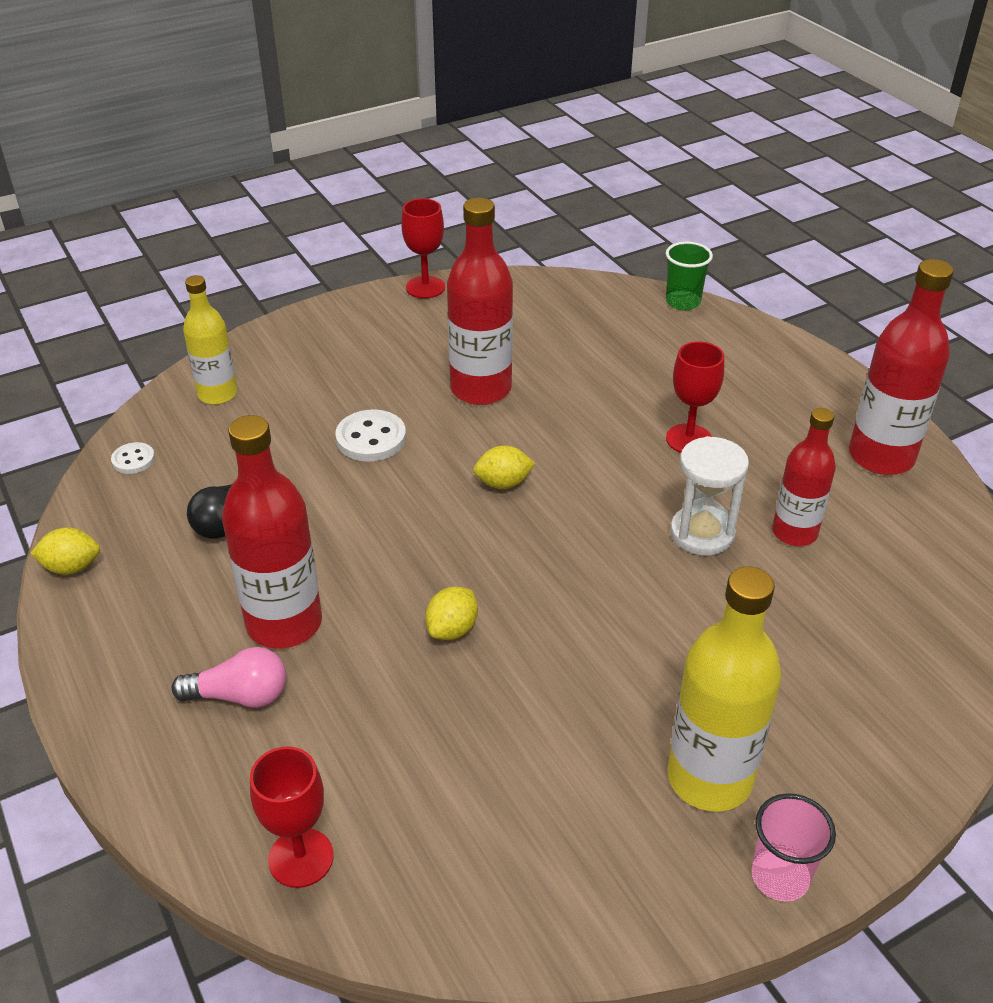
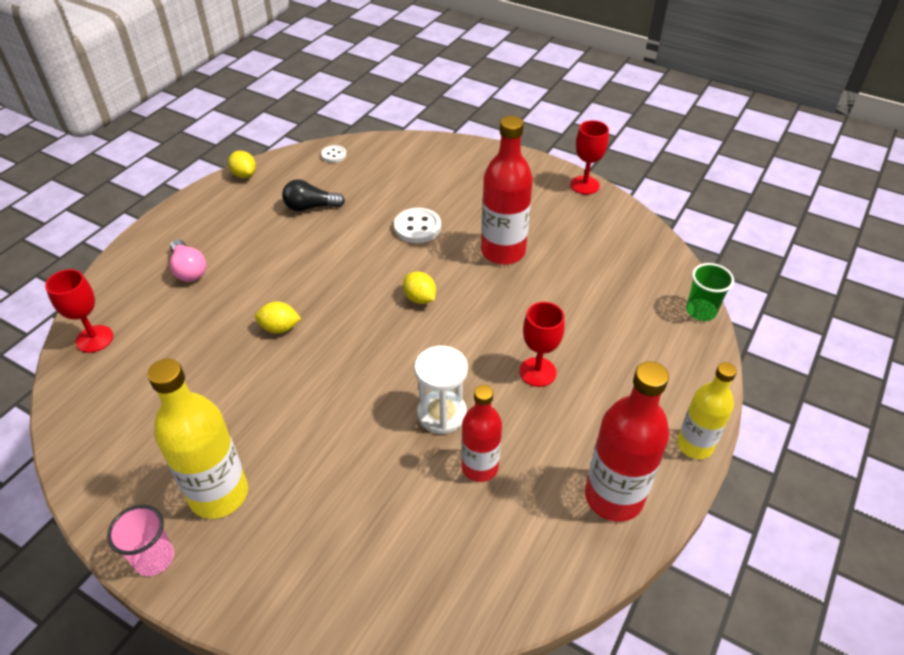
camera: 60 degrees right, 5 degrees up
(217, 394) = (408, 156): yellow bottle -> yellow bottle (694, 445)
(284, 623) = (247, 262): red bottle -> none

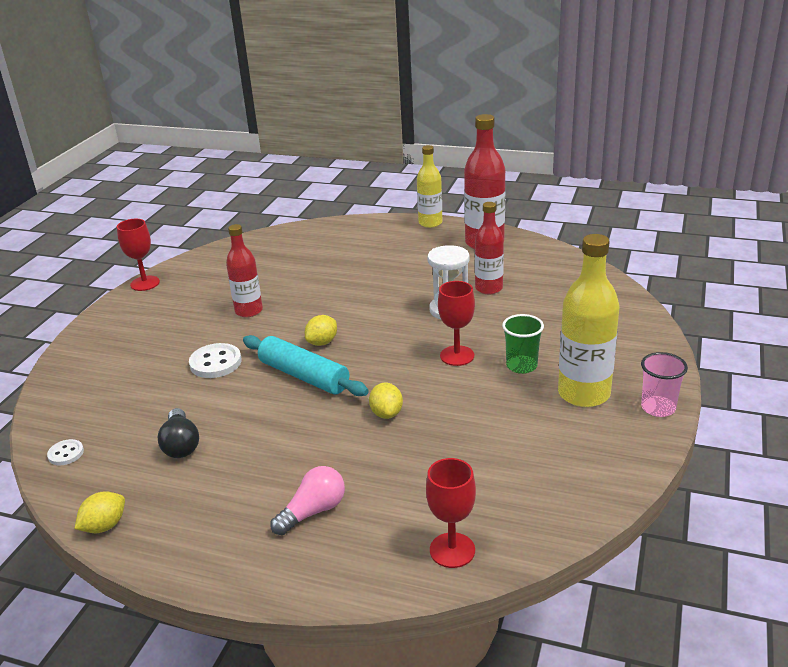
camera: 100 degrees left, 15 degrees down
(368, 280) = (304, 376): none -> turquoise rolling pin
(503, 251) = (249, 311): red bottle -> red bottle, size x0.65
(537, 372) = (390, 278): red goblet -> red goblet (457, 356)
(701, 311) = (306, 227): green cup -> green cup (521, 366)

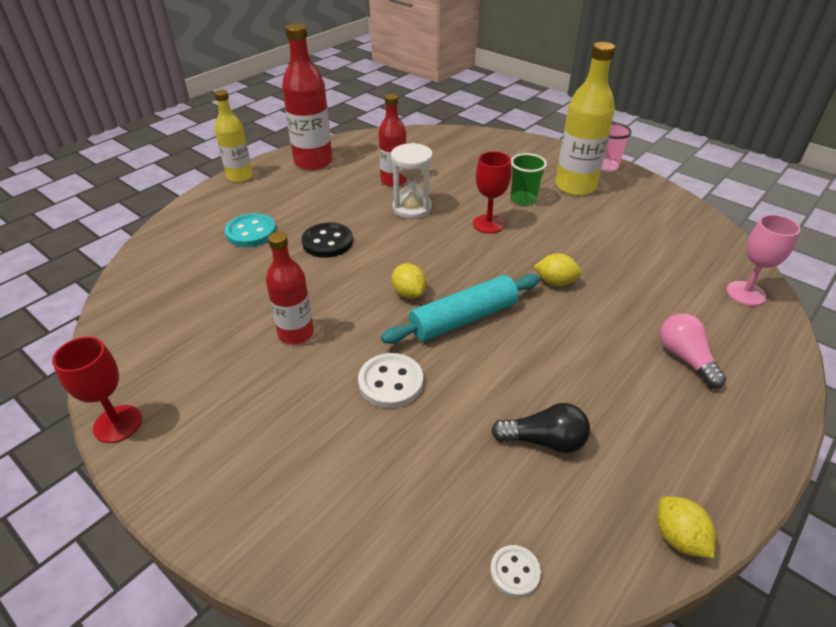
camera: 70 degrees left, 10 degrees up
(356, 254) = (251, 232): none -> turquoise button
(366, 288) = (327, 242): none -> black button
(452, 550) = (745, 293): red goblet -> pink goblet

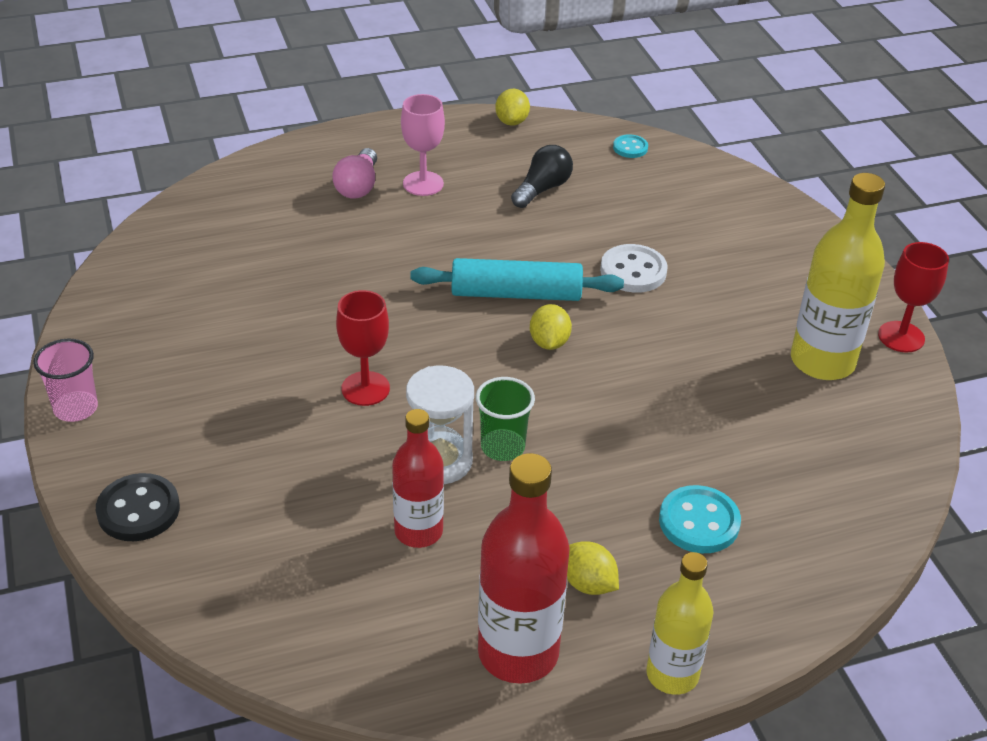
camera: 150 degrees left, 0 degrees up
(296, 333) = (700, 350): red bottle -> none
(327, 242) = (599, 455): black button -> black button (138, 510)
(515, 571) = (630, 148): white button -> turquoise button
(523, 199) = (273, 405): green cup -> green cup (502, 447)
(544, 441) = (542, 189): black light bulb -> black light bulb turned 90 degrees clockwise
(555, 282) = (380, 288): yellow lemon -> yellow lemon (588, 584)
(575, 186) = (174, 394): yellow bottle -> yellow bottle (822, 361)
(745, 293) = (216, 202): pink goblet -> pink goblet (423, 183)

